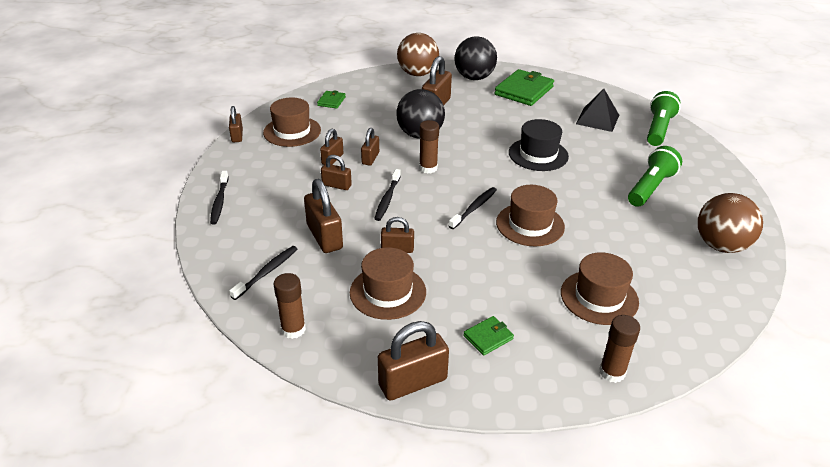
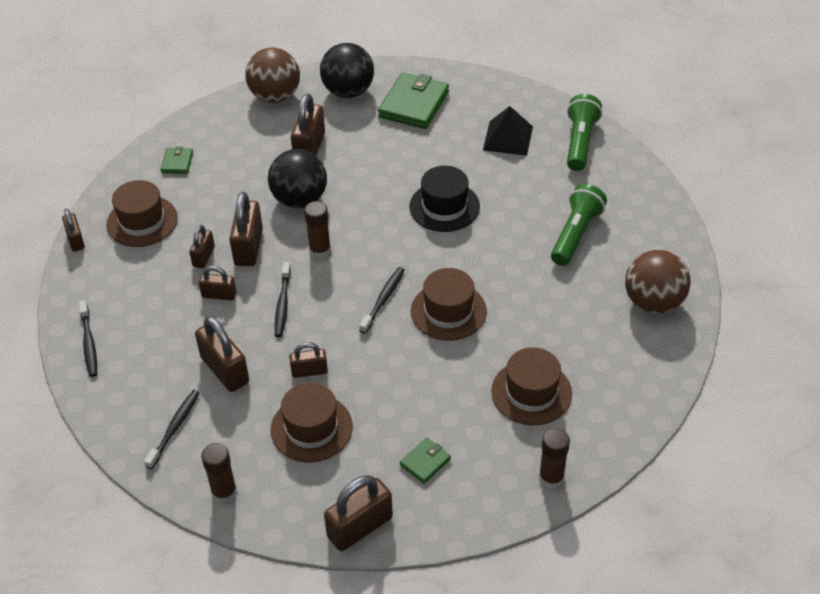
camera: 10 degrees left, 10 degrees up
(370, 158) = (248, 247): brown padlock -> brown padlock, size x1.70

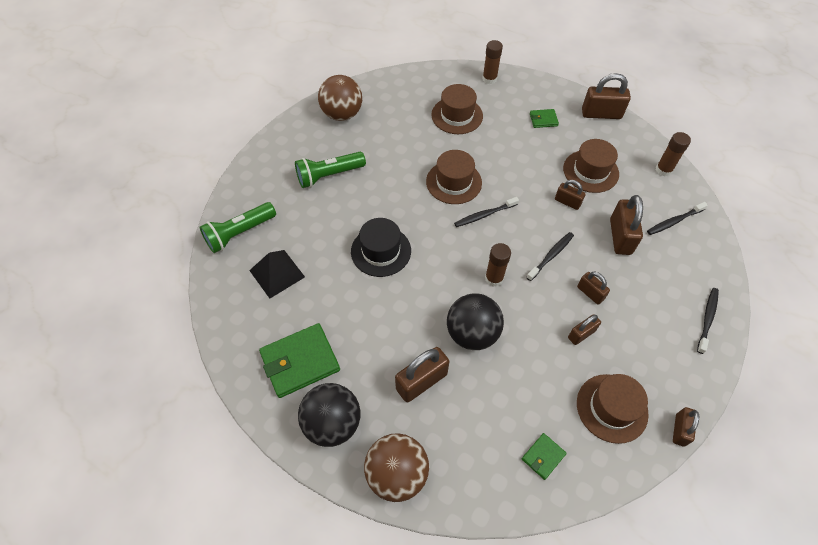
camera: 140 degrees left, 10 degrees up
(248, 247) = (542, 318): brown padlock -> none

